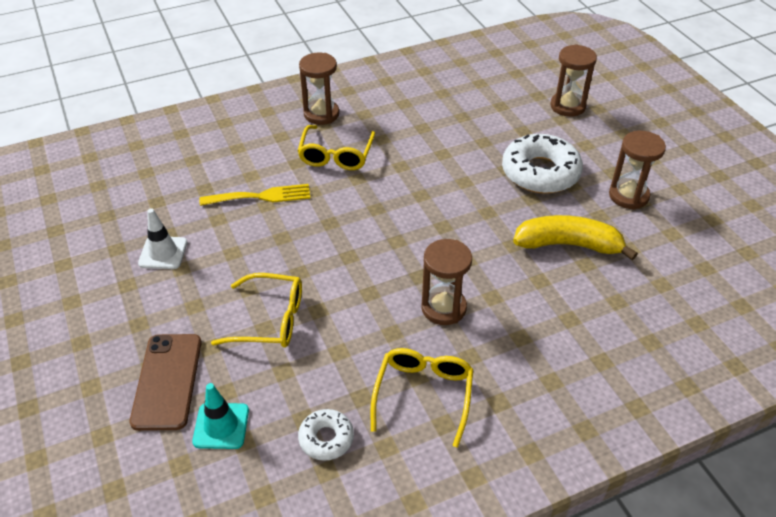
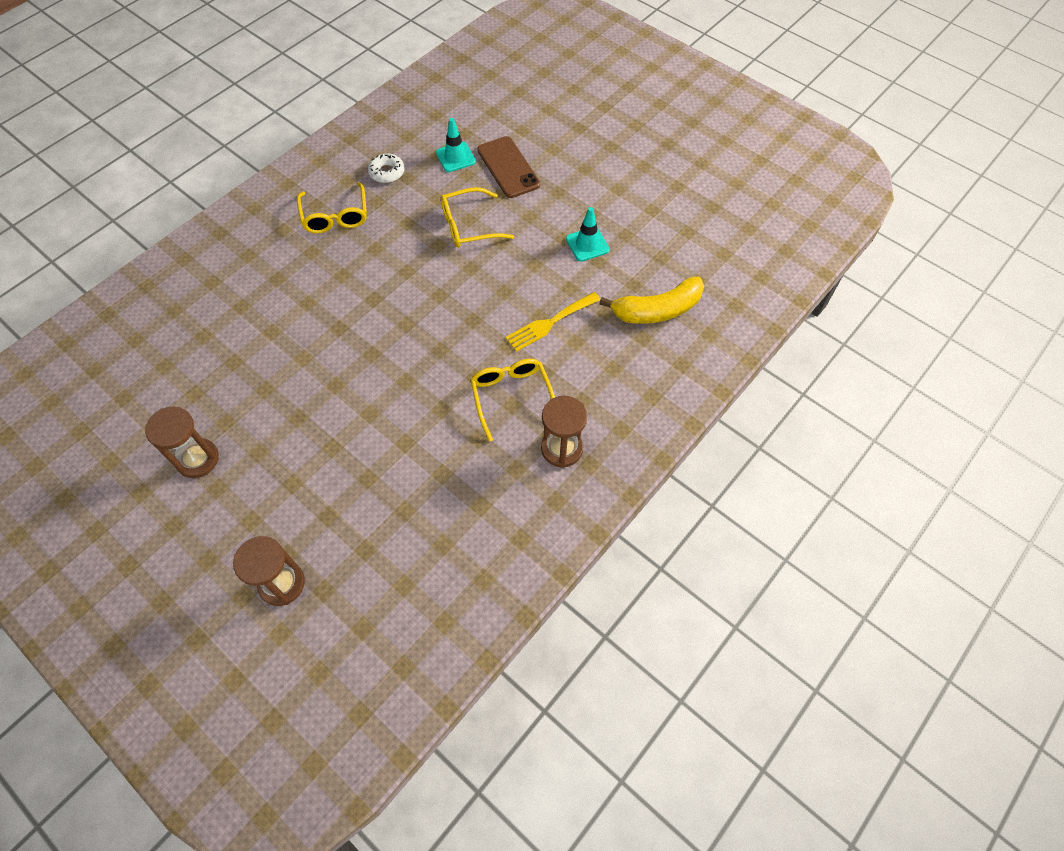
camera: 155 degrees right, 15 degrees up
(163, 253) = (587, 244): white traffic cone -> turquoise traffic cone
(443, 308) = (343, 280): brown hourglass -> none
(540, 172) = (295, 456): white donut -> none
(568, 245) = (252, 376): yellow banana -> yellow banana (657, 310)

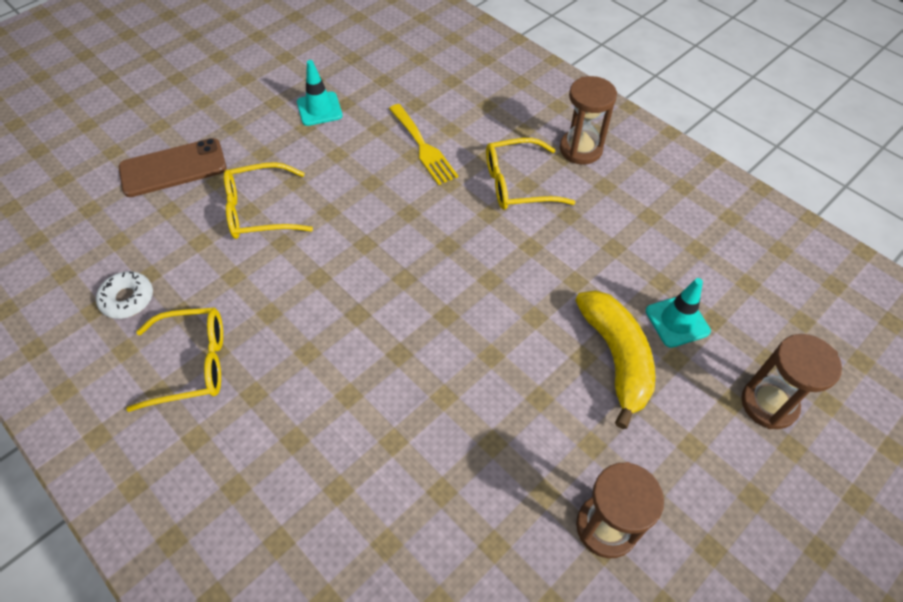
camera: 85 degrees left, 5 degrees down
(455, 157) = (131, 220): turquoise traffic cone -> turquoise traffic cone (677, 321)
(469, 226) = (259, 210): yellow glasses -> yellow glasses turned 90 degrees clockwise
(657, 310) = (419, 67): yellow banana -> yellow banana (616, 357)

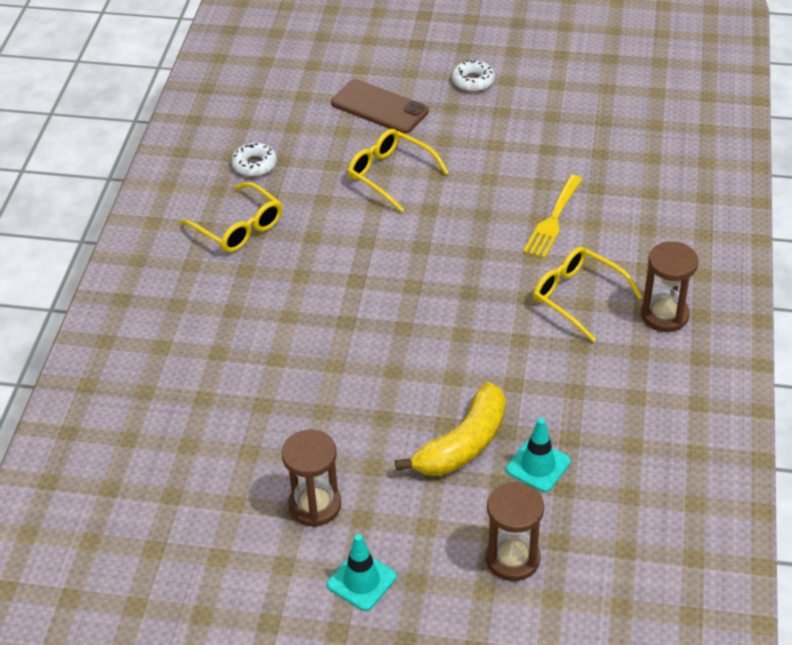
camera: 55 degrees right, 10 degrees down
(220, 96) = (473, 81): none -> white donut
(319, 109) = (524, 139): turquoise traffic cone -> turquoise traffic cone (361, 581)

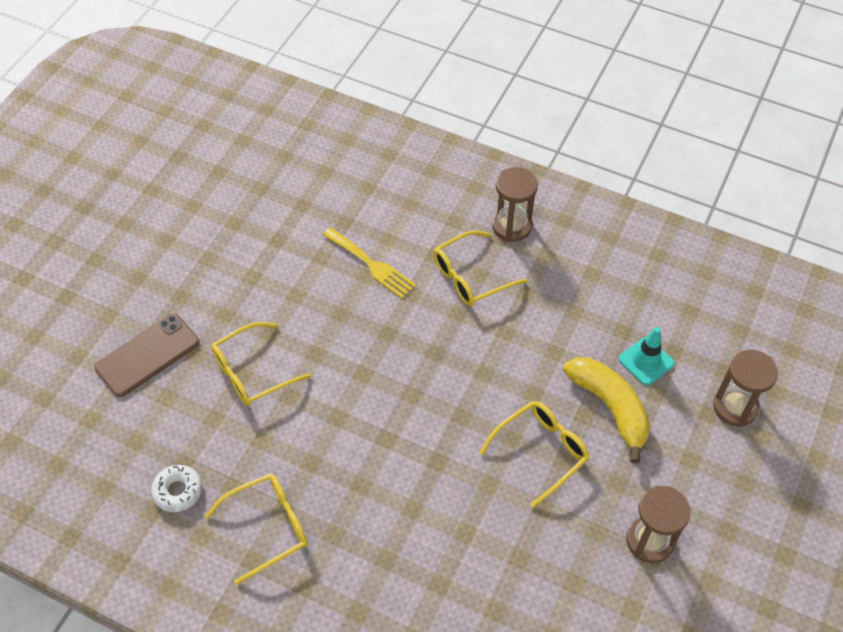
camera: 75 degrees left, 10 degrees up
(361, 581) = (737, 523): turquoise traffic cone -> none
(386, 397) = (541, 452): none -> yellow glasses
(473, 81) = (151, 267): white donut -> none

